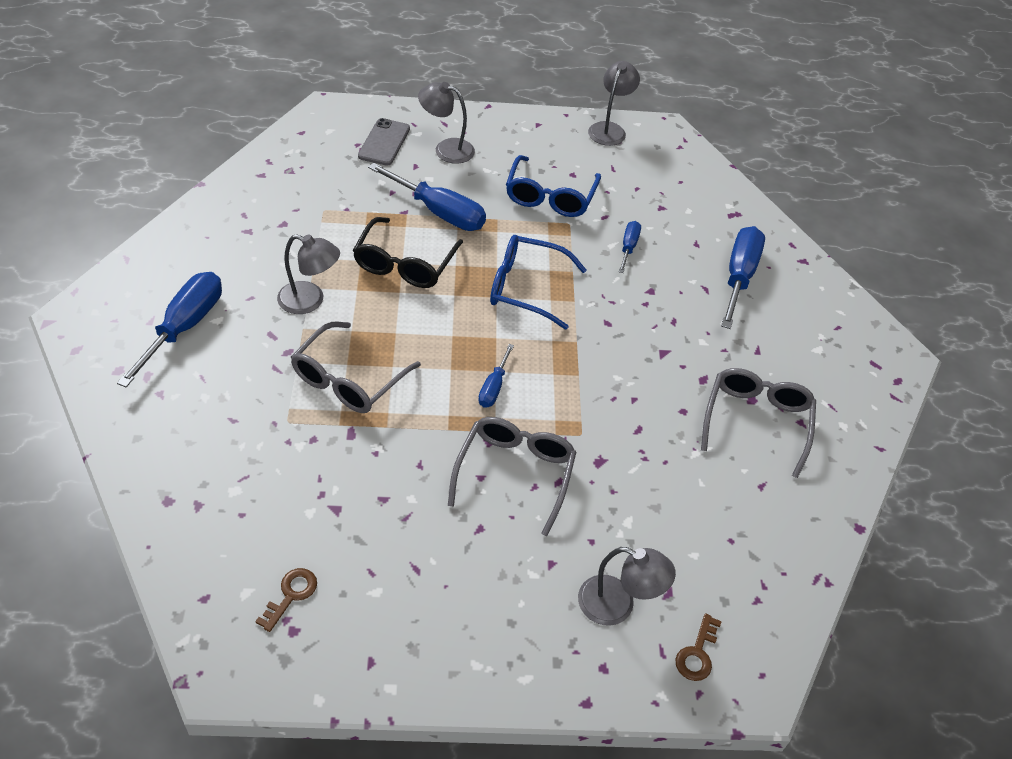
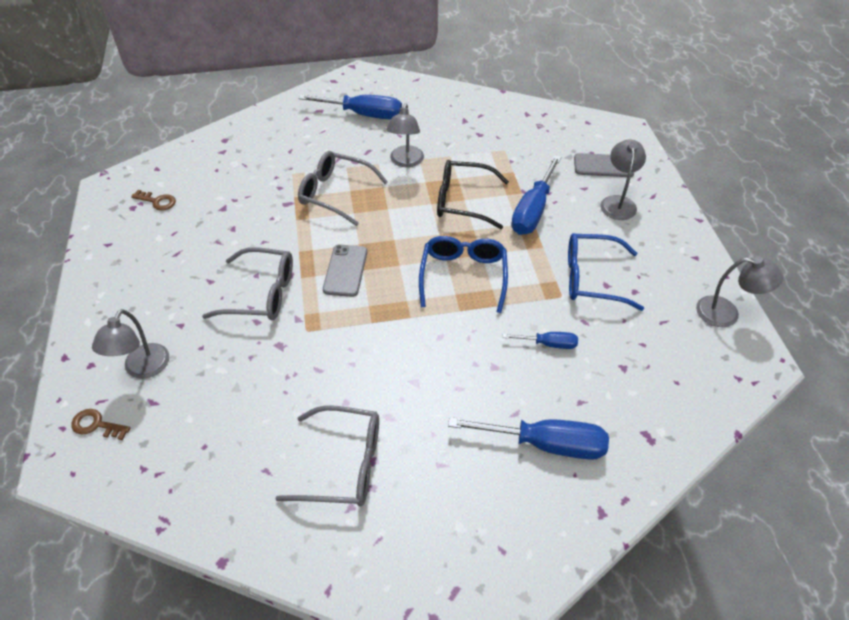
camera: 85 degrees right, 0 degrees up
(494, 387) = (345, 270): blue screwdriver -> grey phone

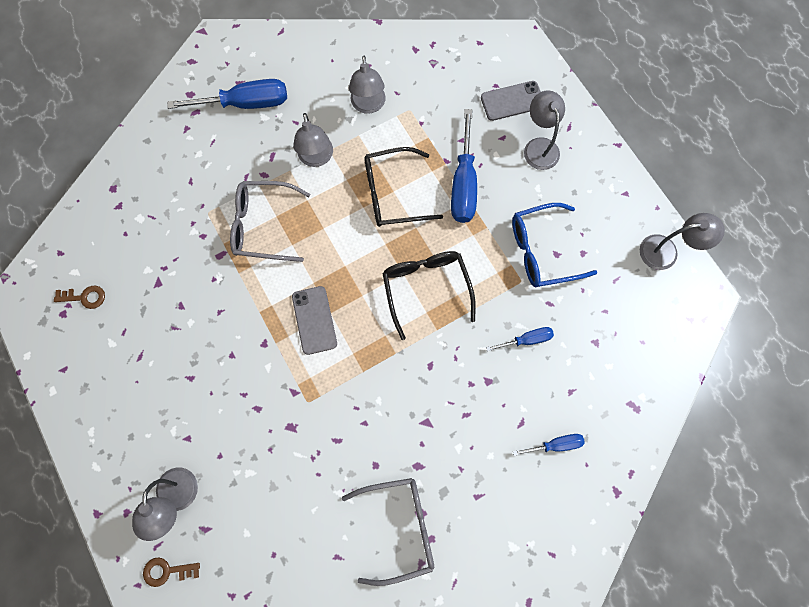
camera: 20 degrees left, 25 degrees up
(260, 294) = (246, 376): grey glasses -> none
(463, 277) = (426, 289): blue glasses -> black glasses
(468, 139) = (368, 105): none -> grey lamp
(545, 444) = (555, 444): blue screwdriver -> blue screwdriver, size x0.53

